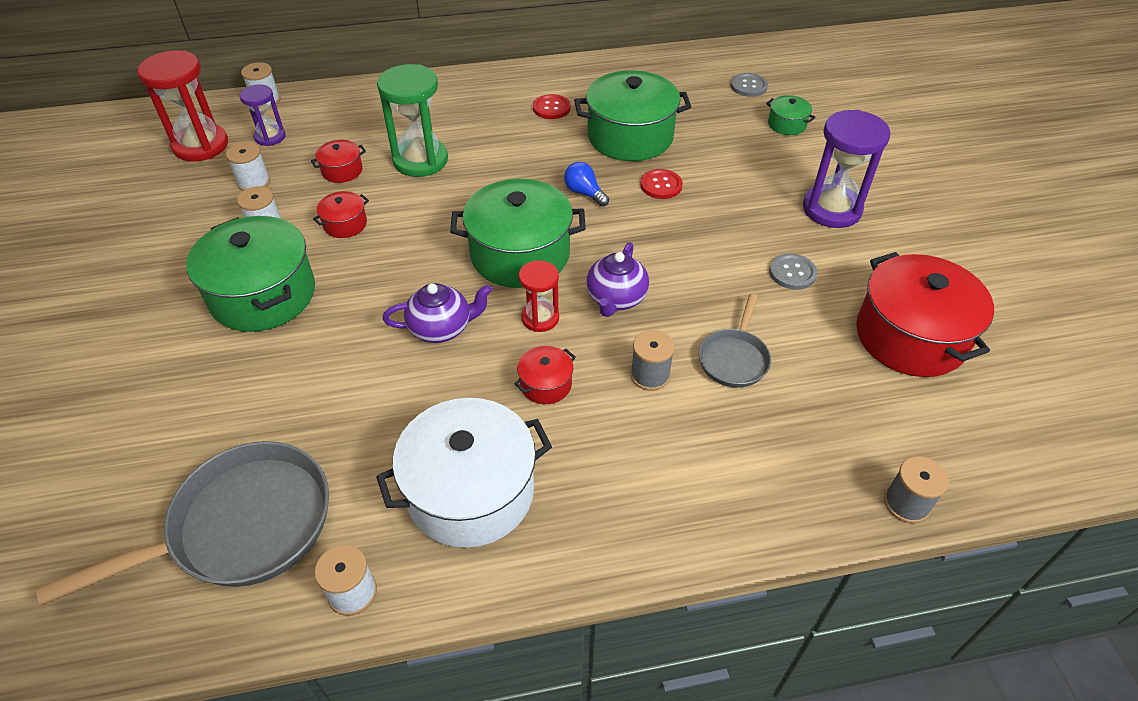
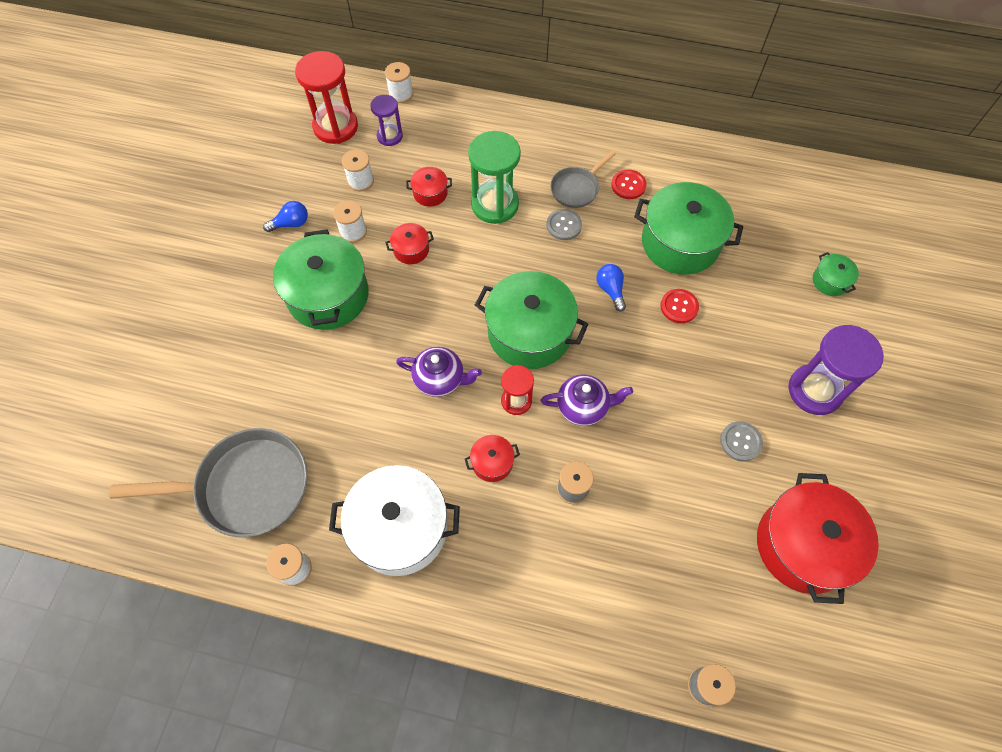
camera: 25 degrees right, 15 degrees up
(184, 243) = (291, 224): none -> blue light bulb
(616, 298) = (583, 407): purple teapot -> purple teapot turned 135 degrees counterclockwise
(734, 358) = (645, 502): grey pan -> grey pan (576, 188)
(748, 86) = (820, 222): grey button -> grey button (564, 225)

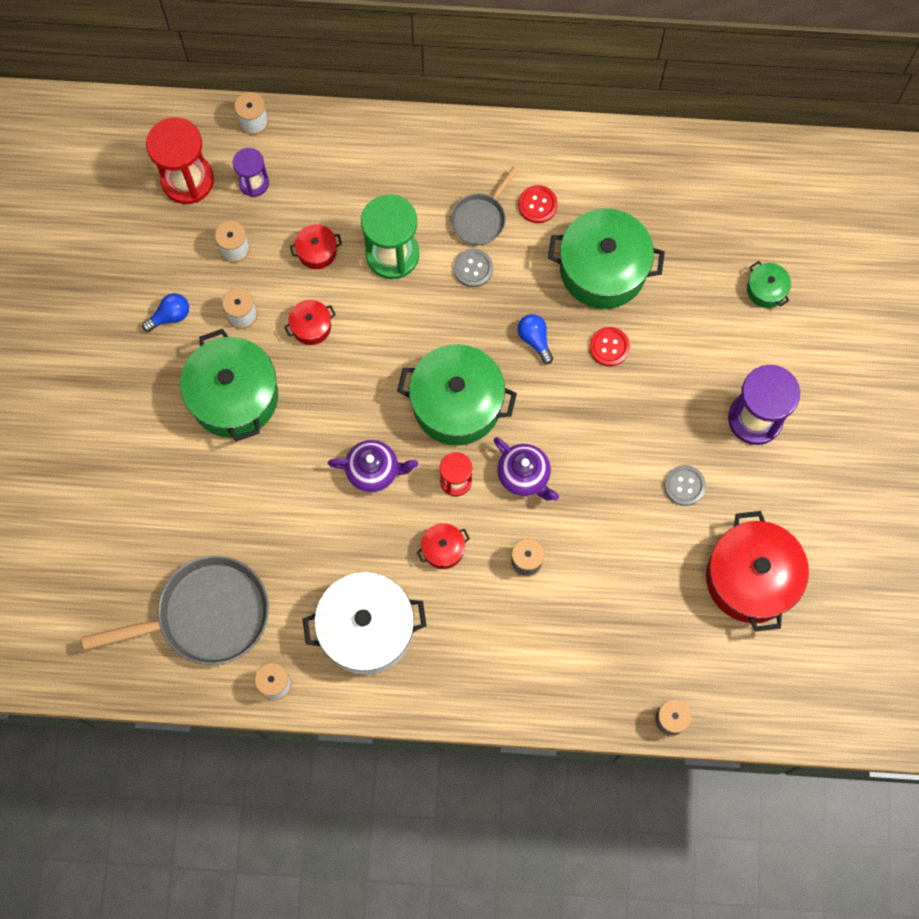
camera: 10 degrees left, 10 degrees up
(583, 407) = (524, 476): purple teapot -> purple teapot turned 60 degrees clockwise

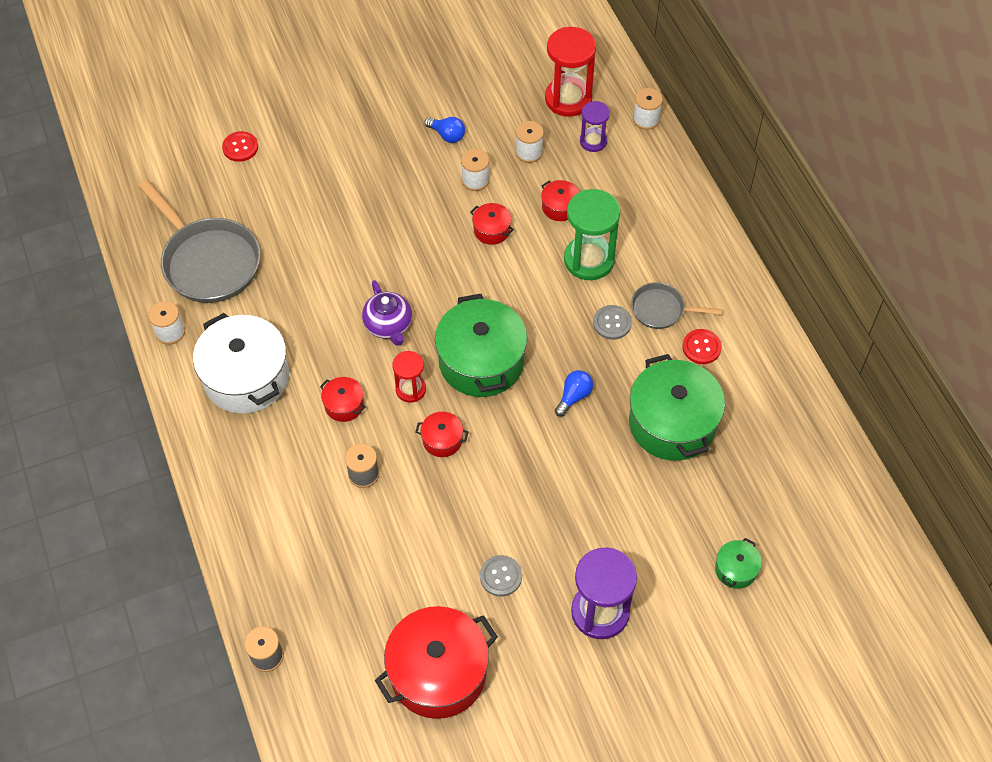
camera: 65 degrees right, 15 degrees down
(234, 396) = (402, 204): green pot -> none
(524, 476) = (442, 440): purple teapot -> red pot
(609, 347) = (600, 458): red button -> red button (240, 147)

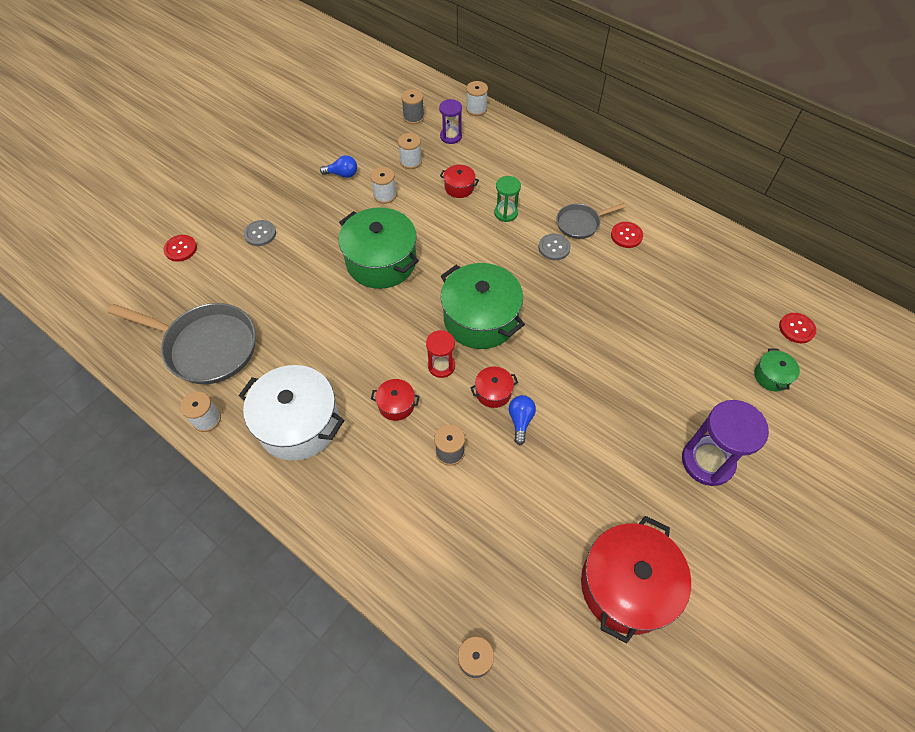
camera: 30 degrees left, 0 degrees up
(388, 325) = (390, 326): purple teapot -> none
(491, 230) = (421, 223): red pot -> none
(501, 576) = (615, 475): grey button -> grey button (260, 234)
(568, 99) = (413, 117): red hourglass -> grey spool
(574, 396) = (566, 311): blue light bulb -> blue light bulb (520, 420)
(589, 260) = (506, 213): green hourglass -> green hourglass, size x0.57
(672, 423) = (648, 296): green pot -> green pot (381, 261)
(806, 537) = (796, 328): none -> red button

